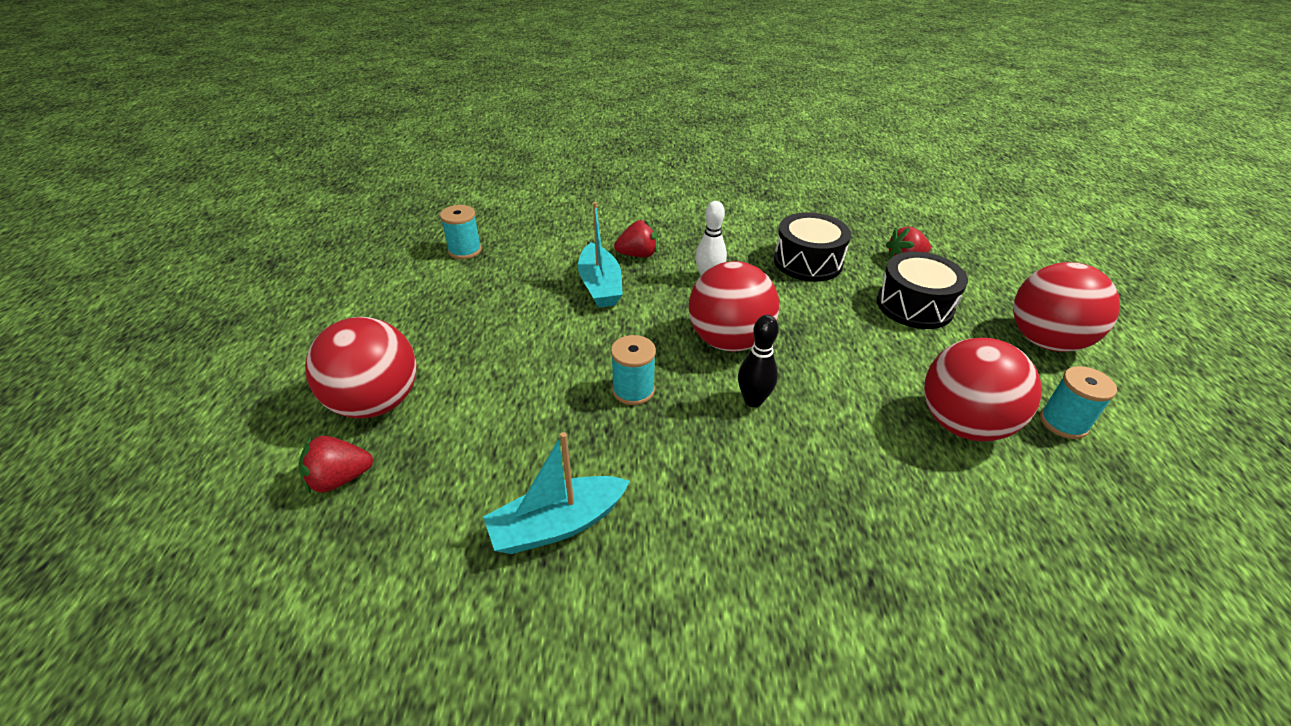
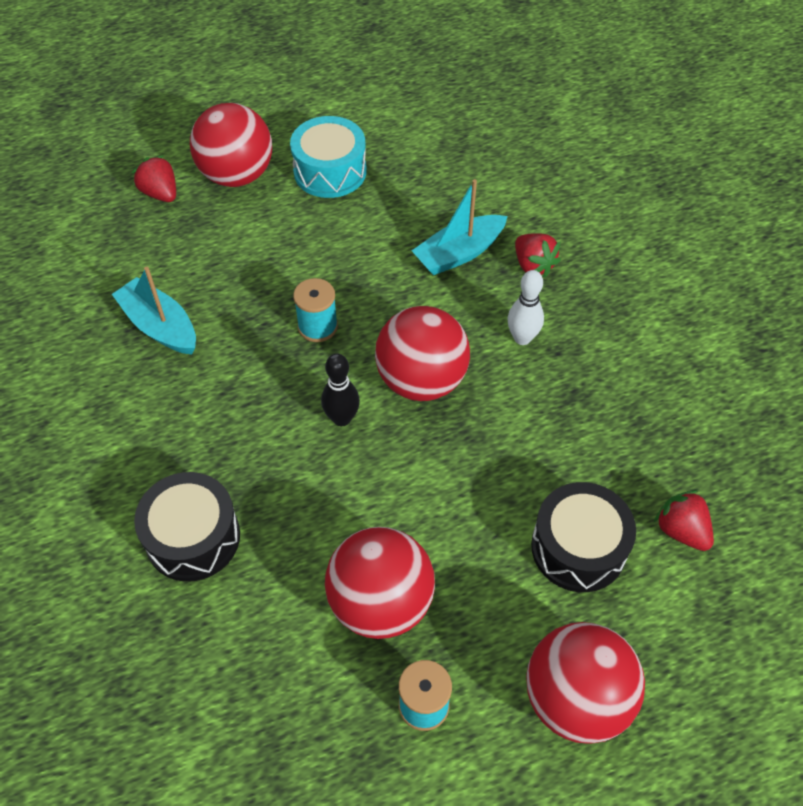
camera: 70 degrees right, 15 degrees up
(436, 334) = (330, 171): none -> turquoise drum
(465, 250) = (461, 134): turquoise spool -> none
(808, 262) = (613, 424): black drum -> black drum (193, 537)

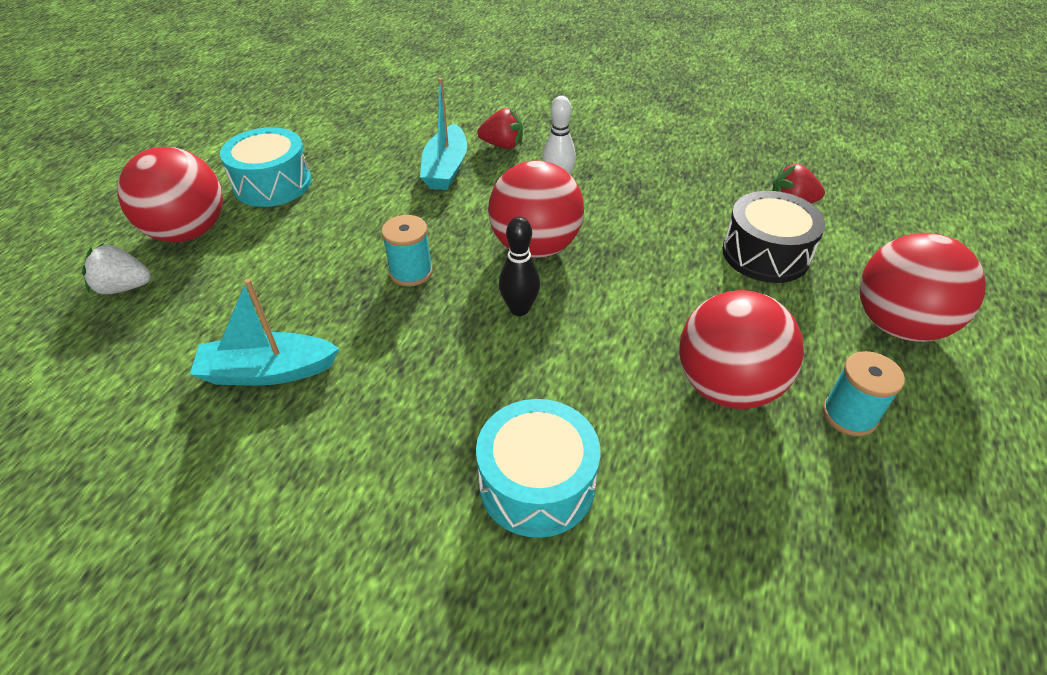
camera: 50 degrees left, 10 degrees down
(160, 193) = (124, 287): red strawberry -> white strawberry
(193, 537) = (537, 483): black drum -> turquoise drum

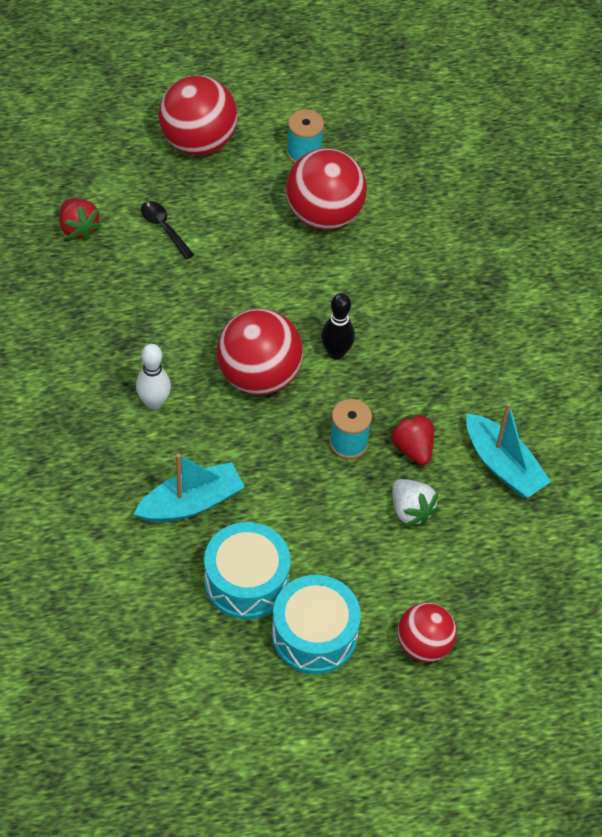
camera: 125 degrees left, 10 degrees up
(124, 287) = (512, 631): white strawberry -> white strawberry (411, 510)
(188, 232) = (424, 645): red ball -> red ball, size x0.63
(502, 145) = (118, 478): red strawberry -> red strawberry (412, 448)
(537, 483) = (466, 278): turquoise drum -> turquoise drum (246, 581)
(765, 254) = (164, 228): black drum -> black spoon

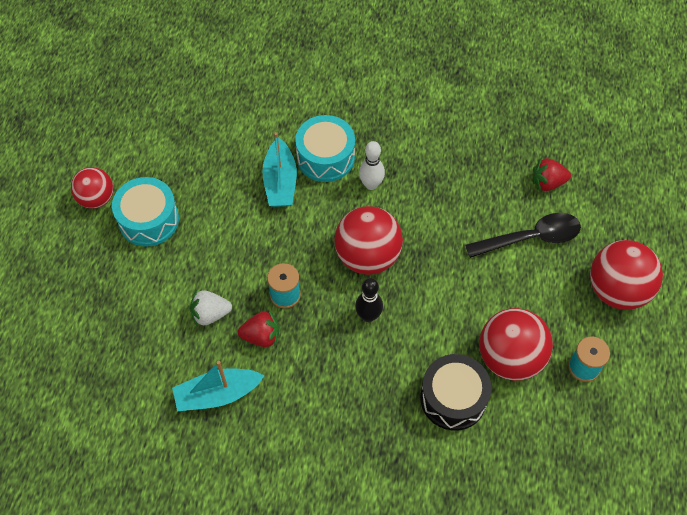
camera: 115 degrees right, 5 degrees up
(164, 228) = (530, 238): black spoon -> black spoon, size x1.78
(246, 581) = (206, 194): turquoise drum -> turquoise drum (325, 157)
(394, 252) = (453, 398): none -> black drum
(424, 645) = (106, 281): red ball -> red ball (96, 198)

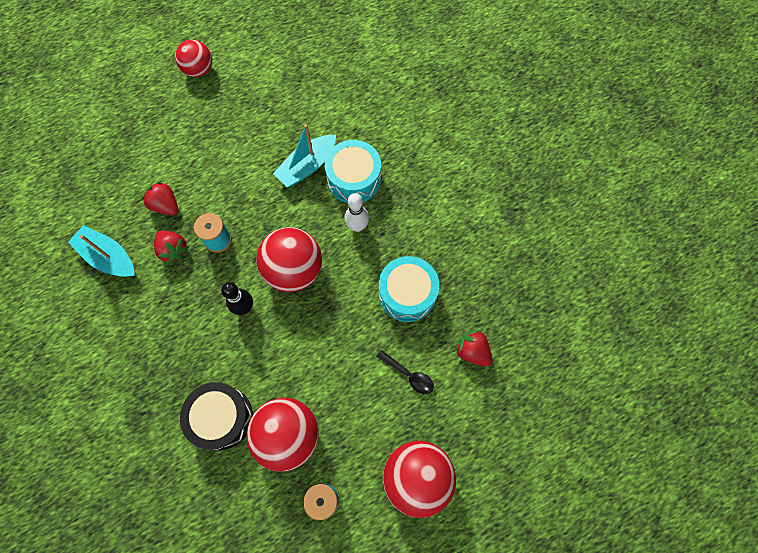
camera: 50 degrees right, 10 degrees up
(149, 220) = (208, 112): turquoise drum -> turquoise drum (407, 293)
(210, 314) = (166, 205): white strawberry -> red strawberry
(530, 238) = (408, 375): black spoon -> black spoon, size x0.56

